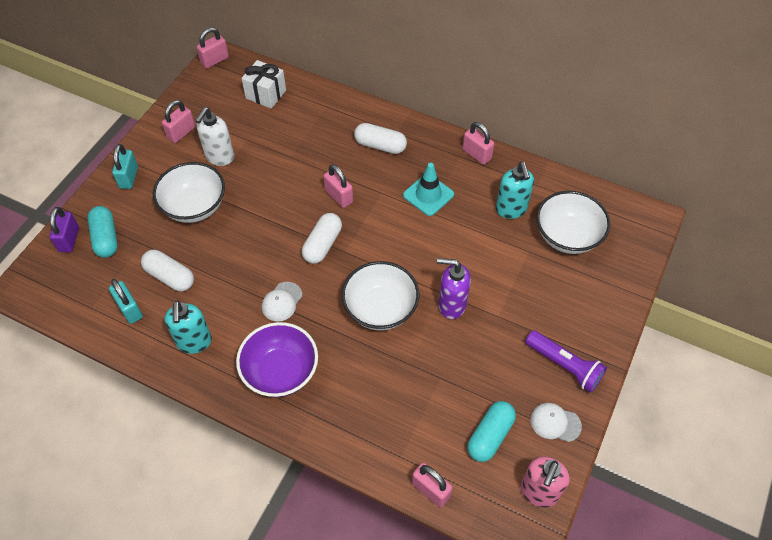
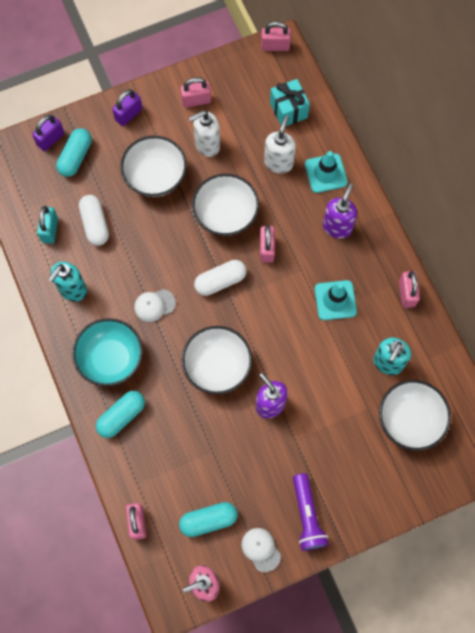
camera: 40 degrees right, 15 degrees up
(129, 177) = (128, 114): turquoise padlock -> purple padlock
(266, 94) = (288, 110): white gift -> turquoise gift
(280, 372) = (111, 359): purple bowl -> turquoise bowl
(281, 195) = (225, 214): none -> white bowl
(291, 133) = (278, 163): none -> white soap dispenser
(333, 411) = (121, 416): none -> turquoise capsule
(336, 116) = (326, 173): none -> turquoise traffic cone
(380, 145) = (337, 227): white capsule -> purple soap dispenser

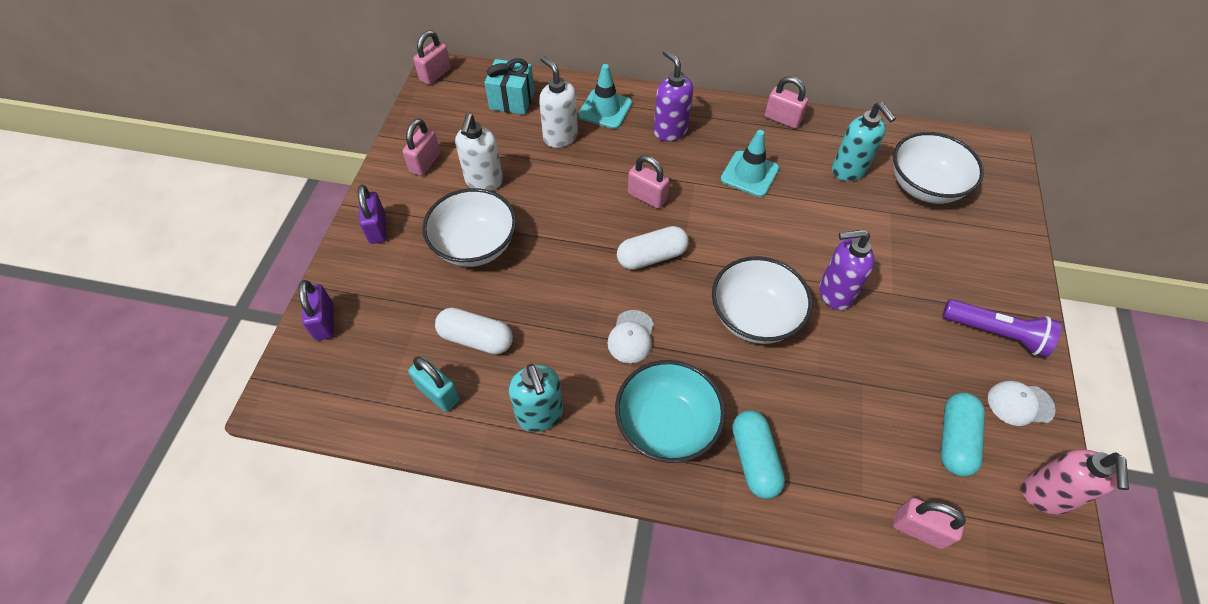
camera: 55 degrees left, 15 degrees down
(75, 157) = (373, 309): turquoise capsule -> none
(220, 281) = (652, 256): white capsule -> white capsule turned 60 degrees clockwise
(225, 214) = (577, 209): white bowl -> none

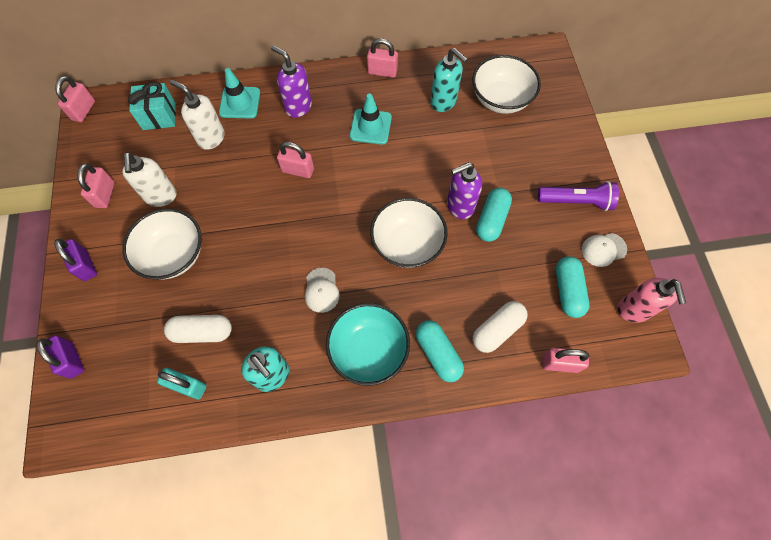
camera: 20 degrees left, 10 degrees up
(652, 256) = (317, 220): white capsule -> white capsule (497, 330)
(873, 321) = (491, 220): none -> turquoise capsule

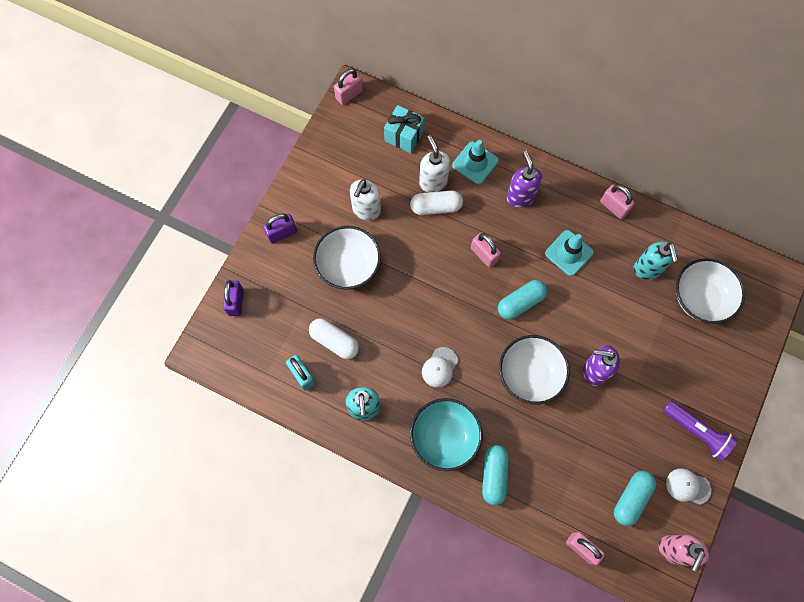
camera: 35 degrees right, 5 degrees up
(86, 266) = (282, 233): purple padlock -> purple padlock turned 60 degrees clockwise
(105, 195) = (326, 182): pink padlock -> none
(491, 220) = (612, 400): turquoise capsule -> turquoise capsule (520, 302)
(497, 330) = (552, 489): white capsule -> white capsule (436, 207)

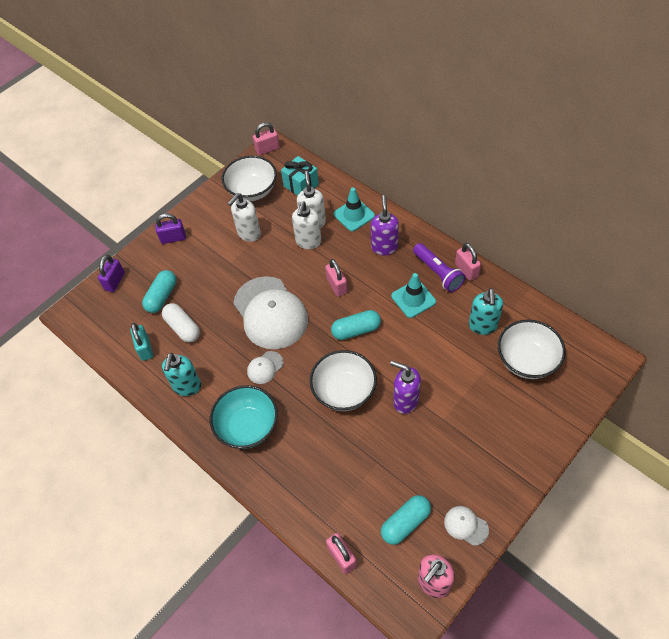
camera: 20 degrees right, 15 degrees down
(348, 266) = (217, 272): white bowl -> white bowl (252, 191)
(423, 302) = (270, 313): none -> white cap
(436, 207) = (308, 242): white capsule -> white soap dispenser
(494, 475) = (281, 470): turquoise capsule -> turquoise capsule (162, 297)
(696, 431) = (489, 477): purple flashlight -> purple flashlight (438, 273)

